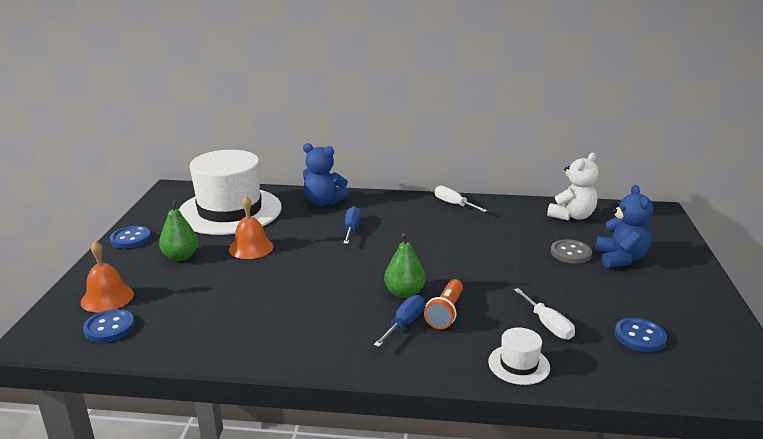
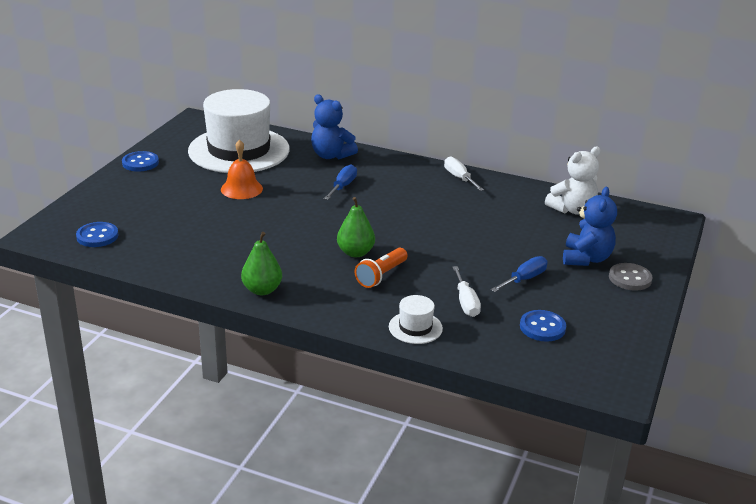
camera: 15 degrees right, 5 degrees up
(107, 298) = (103, 212): orange bell -> none
(181, 256) = (177, 186): green pear -> green pear (262, 290)
(404, 324) = (339, 278): blue screwdriver -> blue screwdriver (524, 279)
(570, 253) = (540, 245): grey button -> grey button (630, 278)

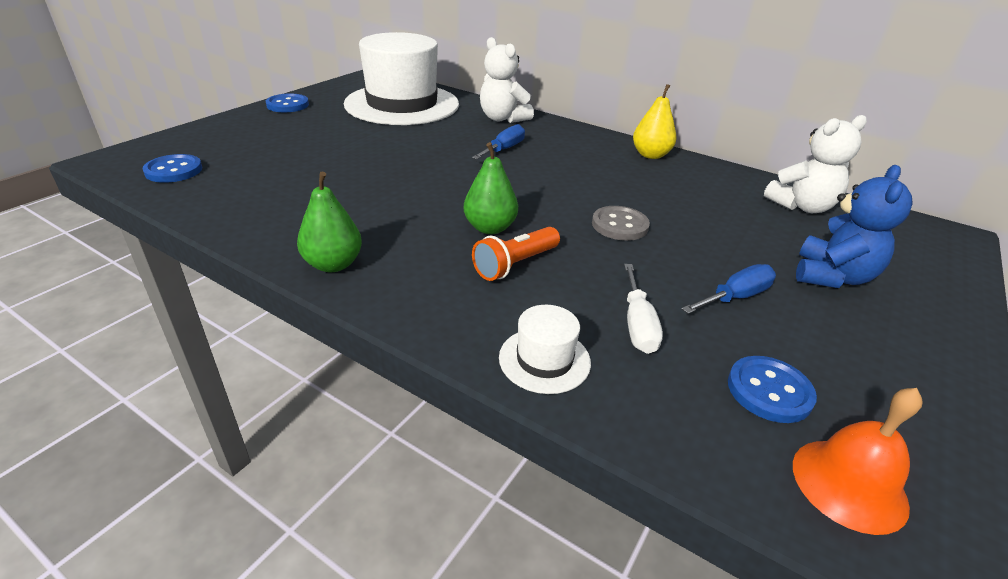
camera: 10 degrees right, 5 degrees up
(241, 189) = (382, 139): orange bell -> orange bell (849, 484)
(331, 155) = (503, 118): blue teddy bear -> white teddy bear
(459, 178) = (650, 155): white screwdriver -> yellow pear
(630, 278) = (911, 317): grey button -> grey button (619, 225)

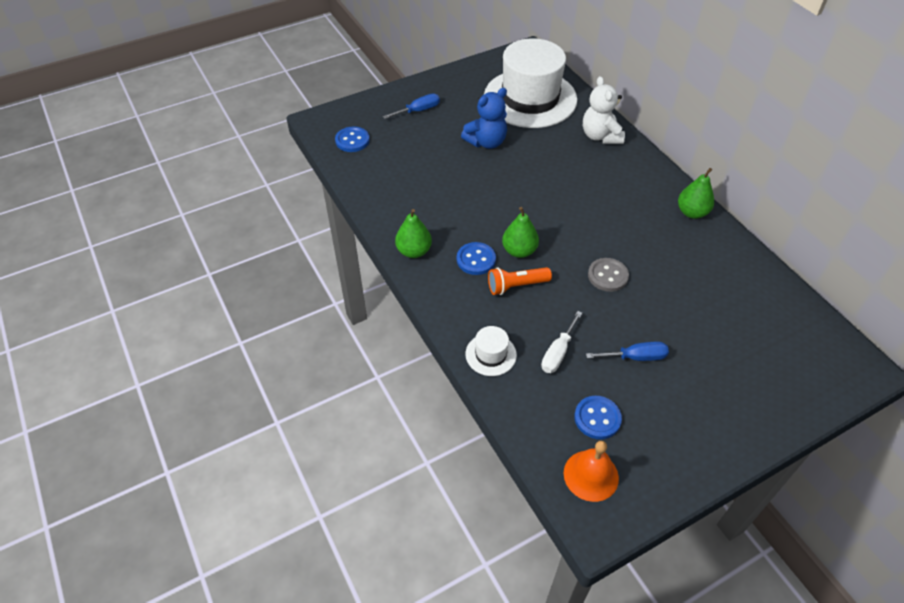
camera: 30 degrees right, 15 degrees up
(287, 105) = (445, 81): blue button -> blue button (476, 259)
(504, 149) = (577, 175): blue screwdriver -> blue screwdriver (418, 110)
(650, 155) = (692, 212): yellow pear -> green pear
(802, 206) = (767, 303): white teddy bear -> none
(832, 276) = (720, 367): blue teddy bear -> blue teddy bear (486, 142)

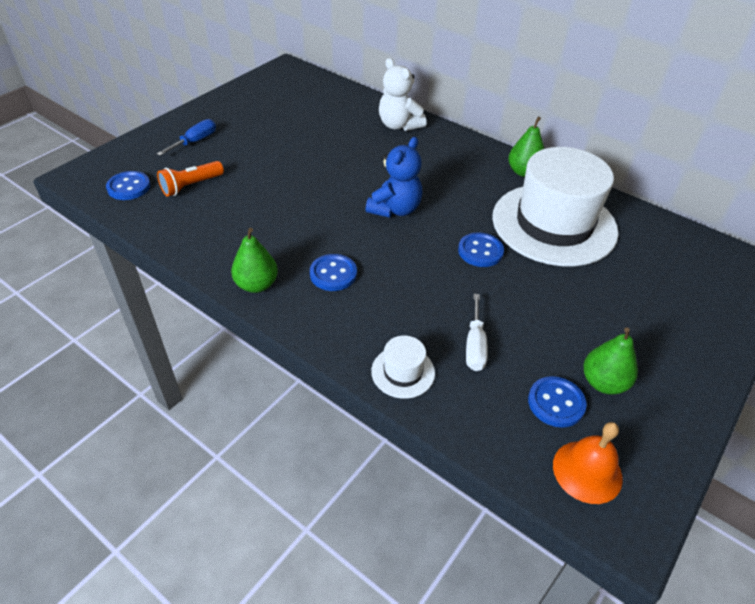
camera: 25 degrees left, 5 degrees down
(486, 142) = (285, 155): blue teddy bear -> blue teddy bear (395, 209)
(516, 286) = (392, 288): orange flashlight -> orange flashlight (191, 186)
(519, 251) = (376, 252): green pear -> green pear (603, 382)
(530, 98) = (311, 107): white hat -> white hat (554, 224)
(607, 276) = (480, 251): grey button -> blue button
(635, 357) = (555, 324): blue screwdriver -> none

